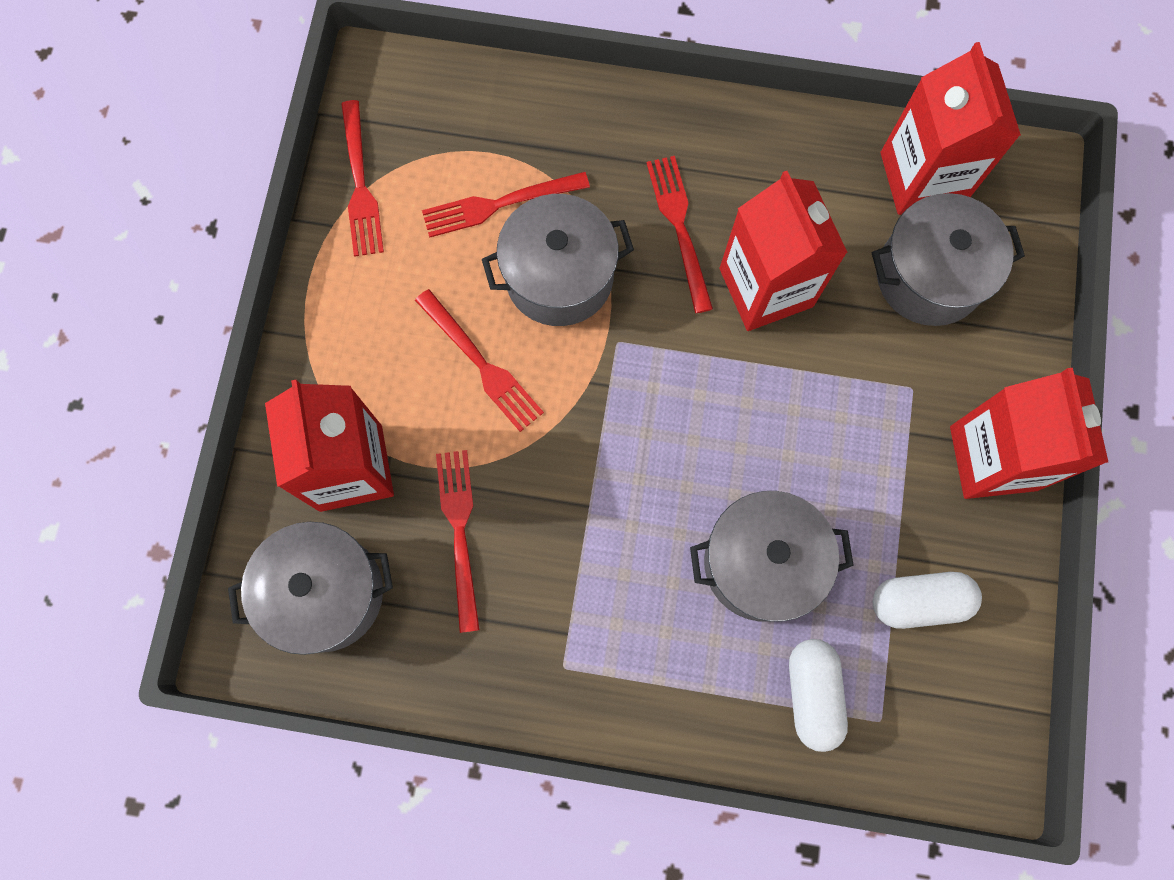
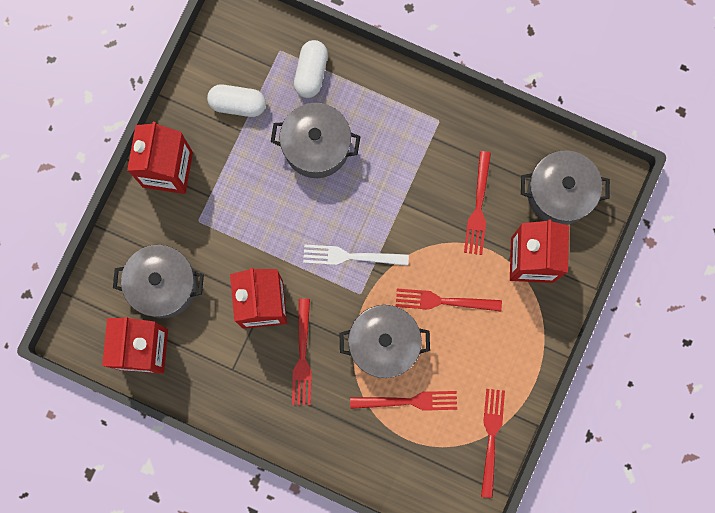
camera: 165 degrees left, 5 degrees up
(482, 364) = (443, 301): red fork -> red fork turned 60 degrees counterclockwise
(649, 396) = (350, 256): none -> white fork

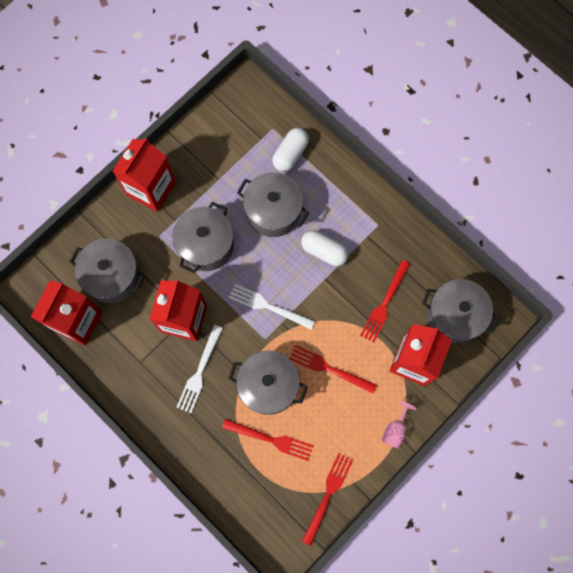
camera: 20 degrees right, 5 degrees down
(238, 104) = (224, 158): white capsule -> white capsule (324, 251)
(255, 212) = (206, 245): none -> grey pot
(302, 357) = (199, 372): red fork -> white fork
(538, 341) = (395, 429): none -> pink goblet

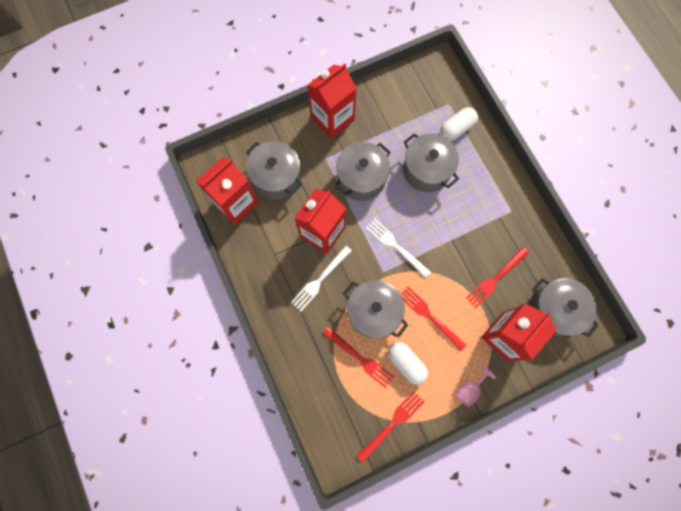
camera: 20 degrees right, 0 degrees up
(324, 251) = (458, 217): white capsule -> white capsule (406, 363)

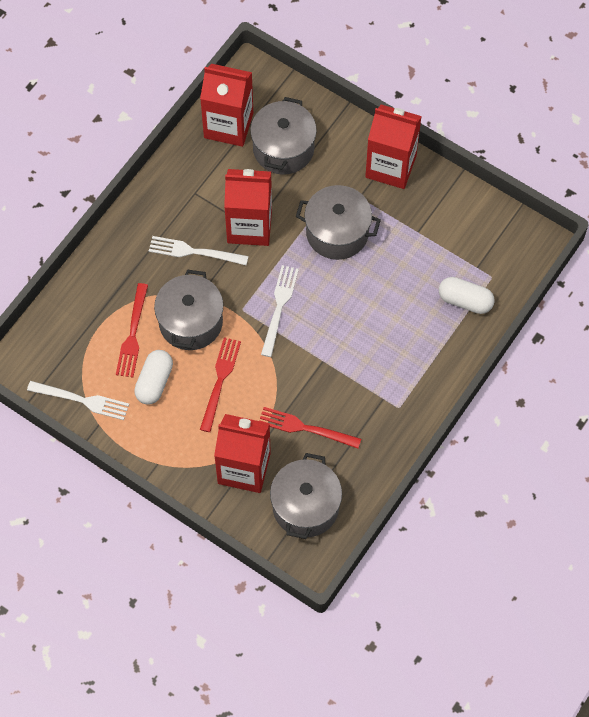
camera: 60 degrees right, 10 degrees down
(392, 423) = (82, 400): red fork -> white fork
(426, 170) = (391, 294): grey pot -> none
(469, 389) = (163, 459): pink goblet -> none

